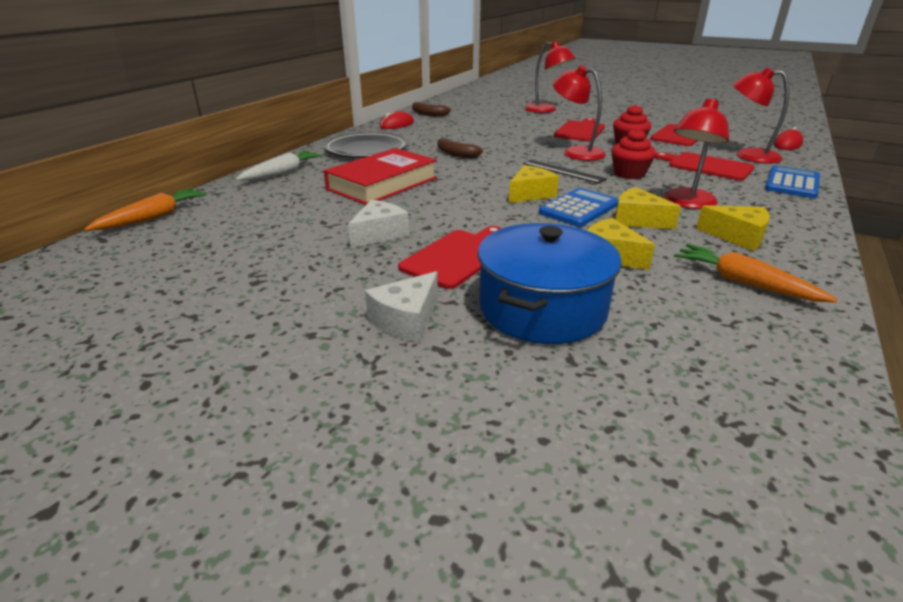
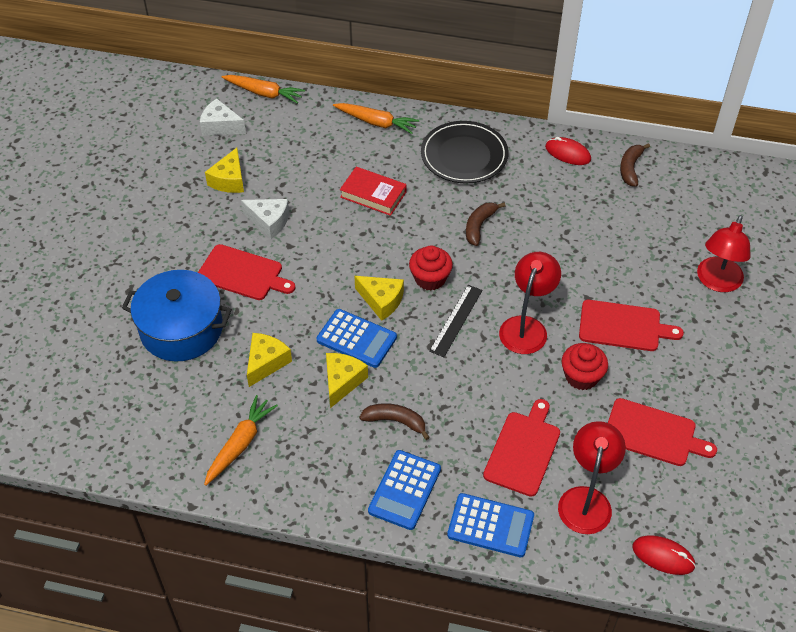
camera: 75 degrees right, 20 degrees up
(283, 173) = (376, 123): white carrot -> orange carrot
(382, 184) = (373, 194): red book -> red book, size x0.64
(406, 320) = (156, 266): white cheese -> white cheese (220, 126)
(629, 174) = (468, 376): red cupcake -> red cupcake (430, 278)
(687, 203) = (395, 421): red lamp -> brown banana
(737, 236) = (325, 452): yellow cheese -> yellow cheese (229, 180)
(770, 208) = (404, 490): none -> blue calculator

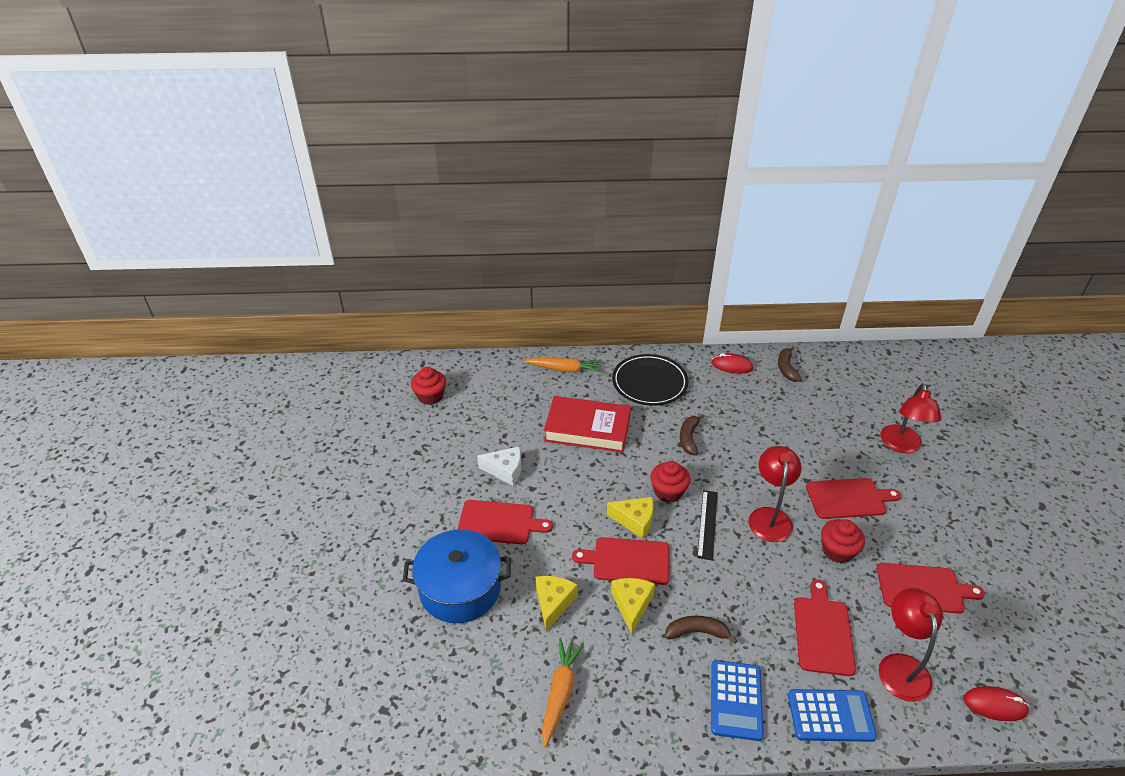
camera: 15 degrees left, 10 degrees down
(220, 126) = (430, 396): white cheese -> red cupcake
(229, 180) = (455, 441): yellow cheese -> none
(264, 93) = (459, 362): orange carrot -> none
(356, 339) = (627, 561): blue calculator -> red cutting board
(373, 194) = (587, 429): red book -> red book, size x1.56

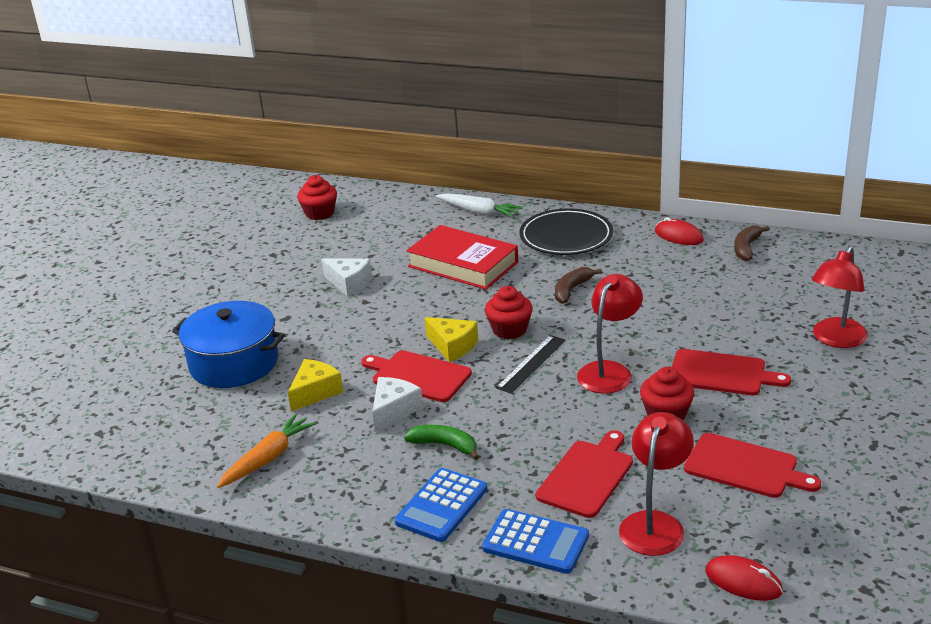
camera: 25 degrees right, 10 degrees down
(499, 522) = (310, 322): red cutting board -> none
(565, 369) = (479, 212): orange carrot -> white carrot
(632, 605) = (394, 410): yellow cheese -> white cheese
(697, 632) = (445, 445): brown banana -> green banana

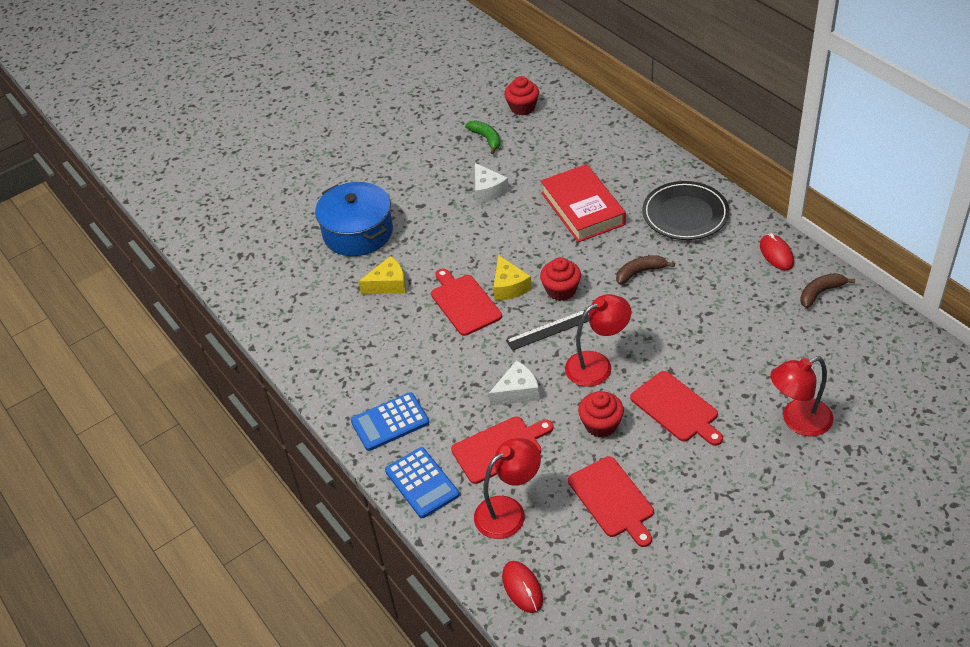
camera: 35 degrees right, 15 degrees up
(268, 458) = (319, 327): orange carrot -> none
(394, 410) = (424, 326): white cheese -> white cheese (517, 392)
(445, 445) = (432, 373): green banana -> green banana (486, 139)
(479, 212) = (641, 157): white carrot -> none

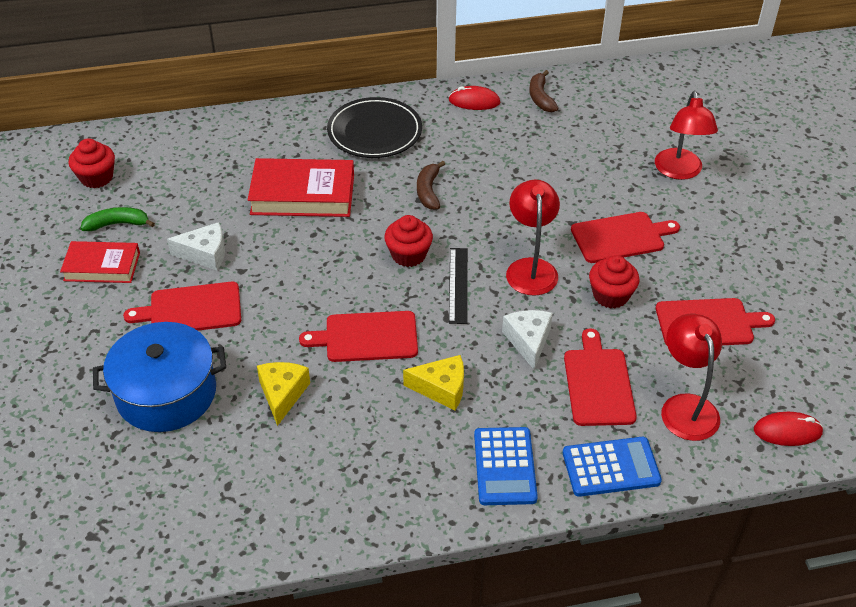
camera: 70 degrees left, 0 degrees up
(434, 209) = (191, 309): none -> red cutting board
(444, 152) = (102, 266): none -> red book
(509, 286) = (371, 292): yellow cheese -> yellow cheese (441, 388)

